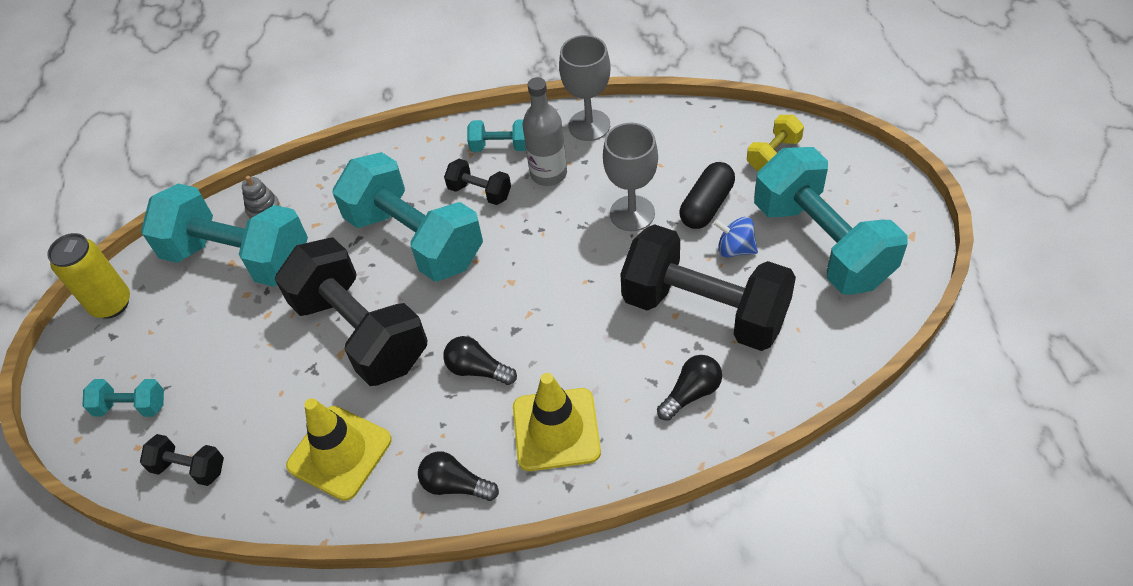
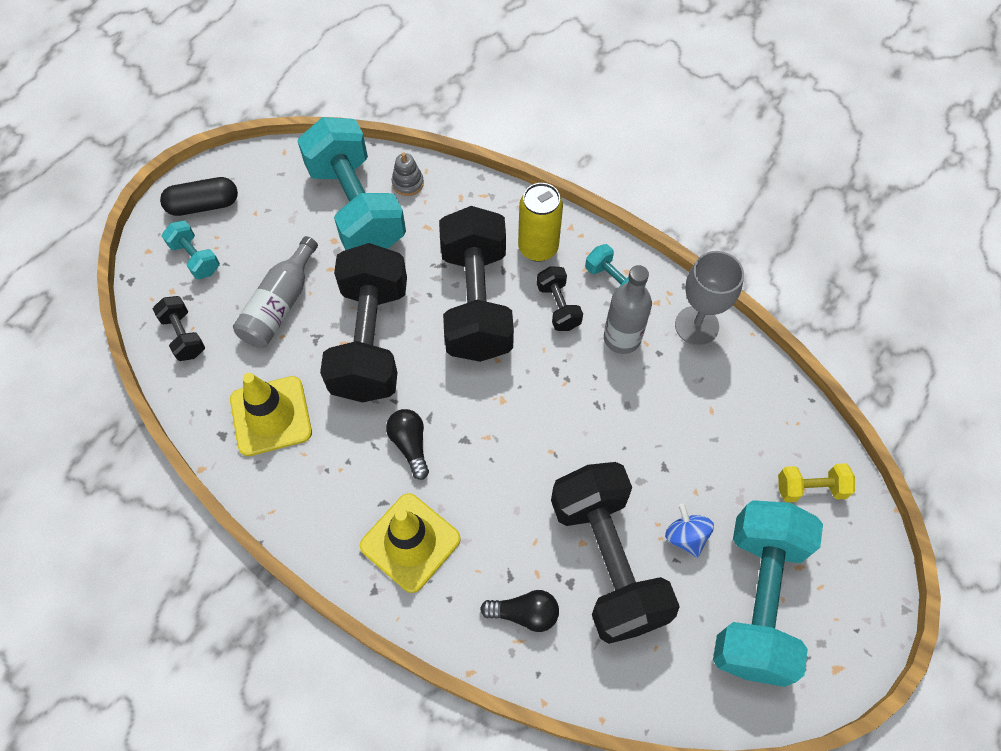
camera: 40 degrees right, 10 degrees up
(111, 304) = (254, 170): yellow can -> yellow can (538, 248)
(252, 373) = (280, 305): none -> grey bottle
(415, 239) = (476, 302): turquoise dumbbell -> black dumbbell
(455, 485) = (310, 513): black light bulb -> none
(632, 213) = (644, 430): grey goblet -> none
(706, 205) = (706, 479): black capsule -> black capsule (203, 205)

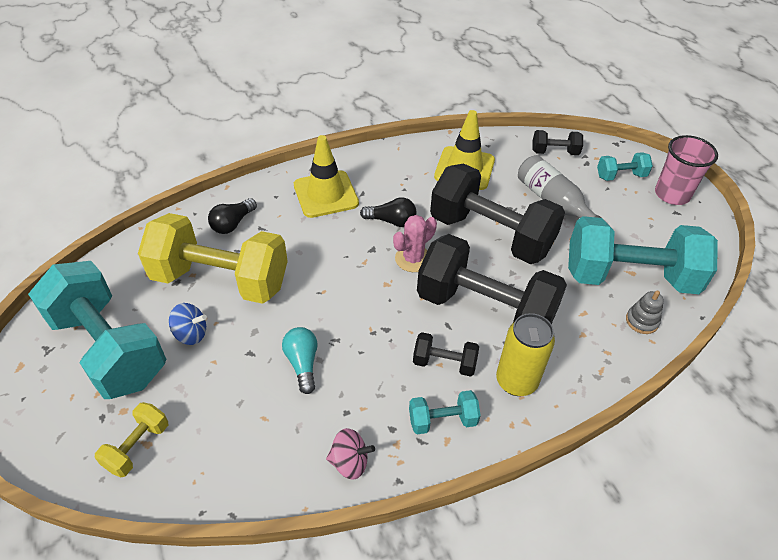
camera: 120 degrees right, 15 degrees down
(203, 205) = (672, 194): black capsule -> pink cup
(453, 394) = (413, 259): none -> pink cactus
(607, 561) = (221, 280): black dumbbell -> yellow dumbbell
(622, 338) = (381, 392): grey bottle -> none
(641, 415) = (302, 363): none -> turquoise light bulb
(696, 325) = (349, 462): grey goblet -> pink spinning top

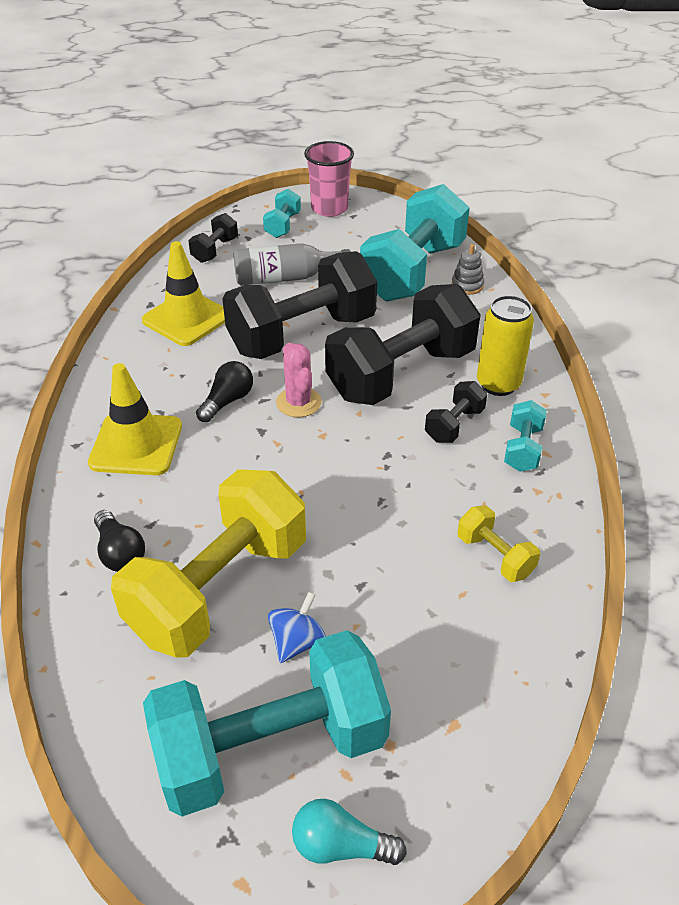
camera: 65 degrees left, 5 degrees down
(137, 447) = (455, 736): yellow dumbbell -> yellow dumbbell (495, 556)
(302, 363) = (401, 539): turquoise light bulb -> turquoise light bulb (340, 845)
(349, 462) = (546, 533): pink spinning top -> none

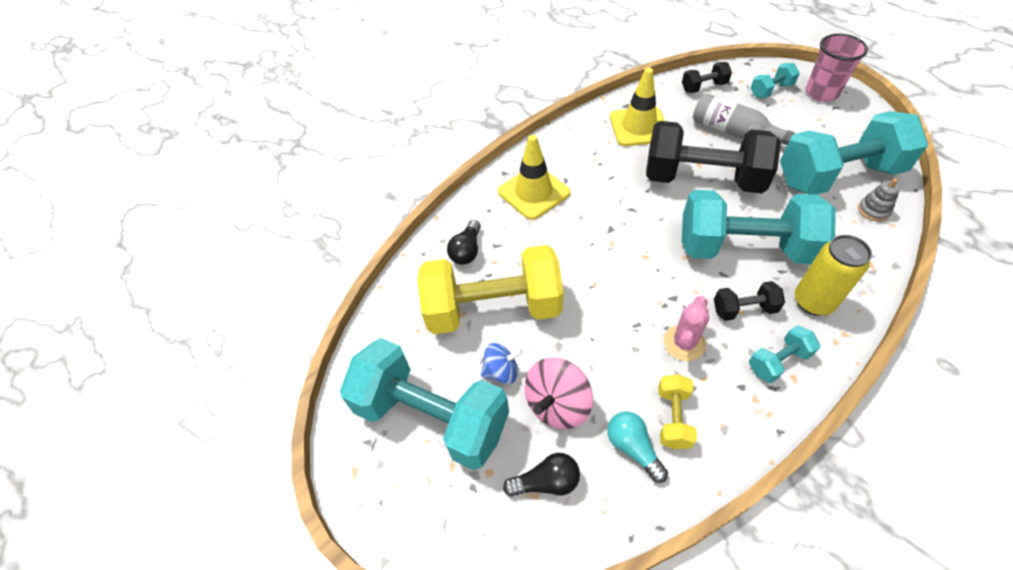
camera: 50 degrees right, 10 degrees up
(227, 401) = (609, 197): black light bulb -> black light bulb (546, 482)
(298, 402) = (652, 225): pink cactus -> pink cactus (684, 343)
(340, 845) = (412, 499): turquoise light bulb -> turquoise light bulb (633, 448)
(386, 627) = (557, 405): none -> pink spinning top
(401, 374) = (744, 248): black dumbbell -> turquoise dumbbell

